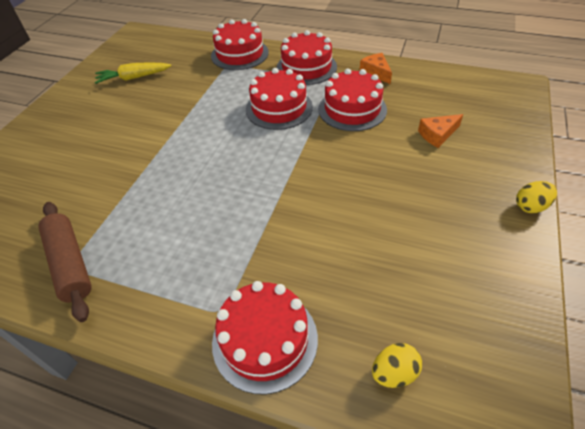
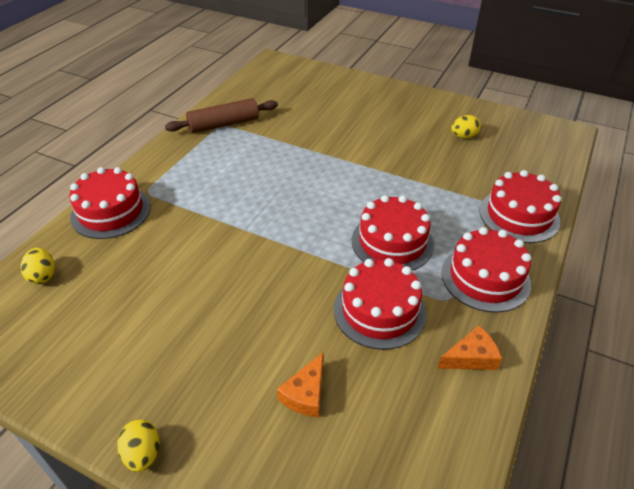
camera: 95 degrees right, 5 degrees down
(134, 78) = (463, 136): yellow carrot -> yellow egg
(437, 135) = (306, 394): orange cheese -> orange cheese turned 135 degrees counterclockwise

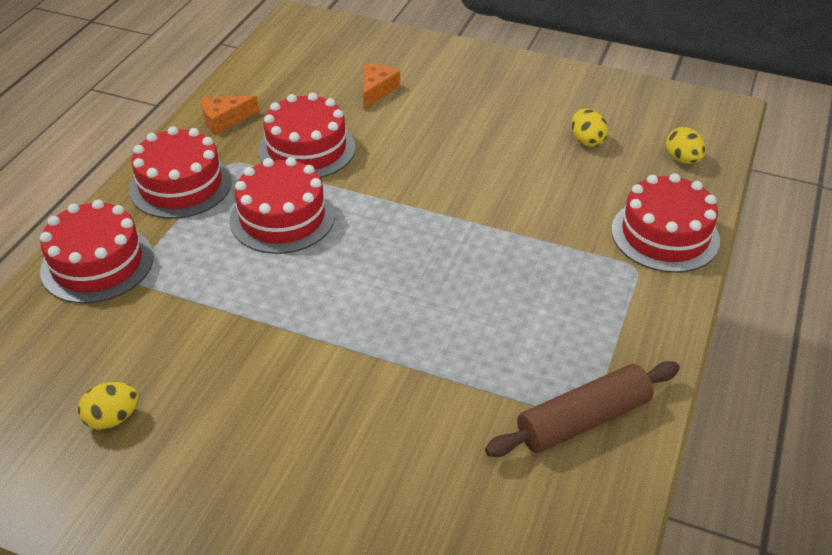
camera: 175 degrees right, 0 degrees up
(143, 454) = (496, 56): yellow egg -> yellow egg (587, 141)

